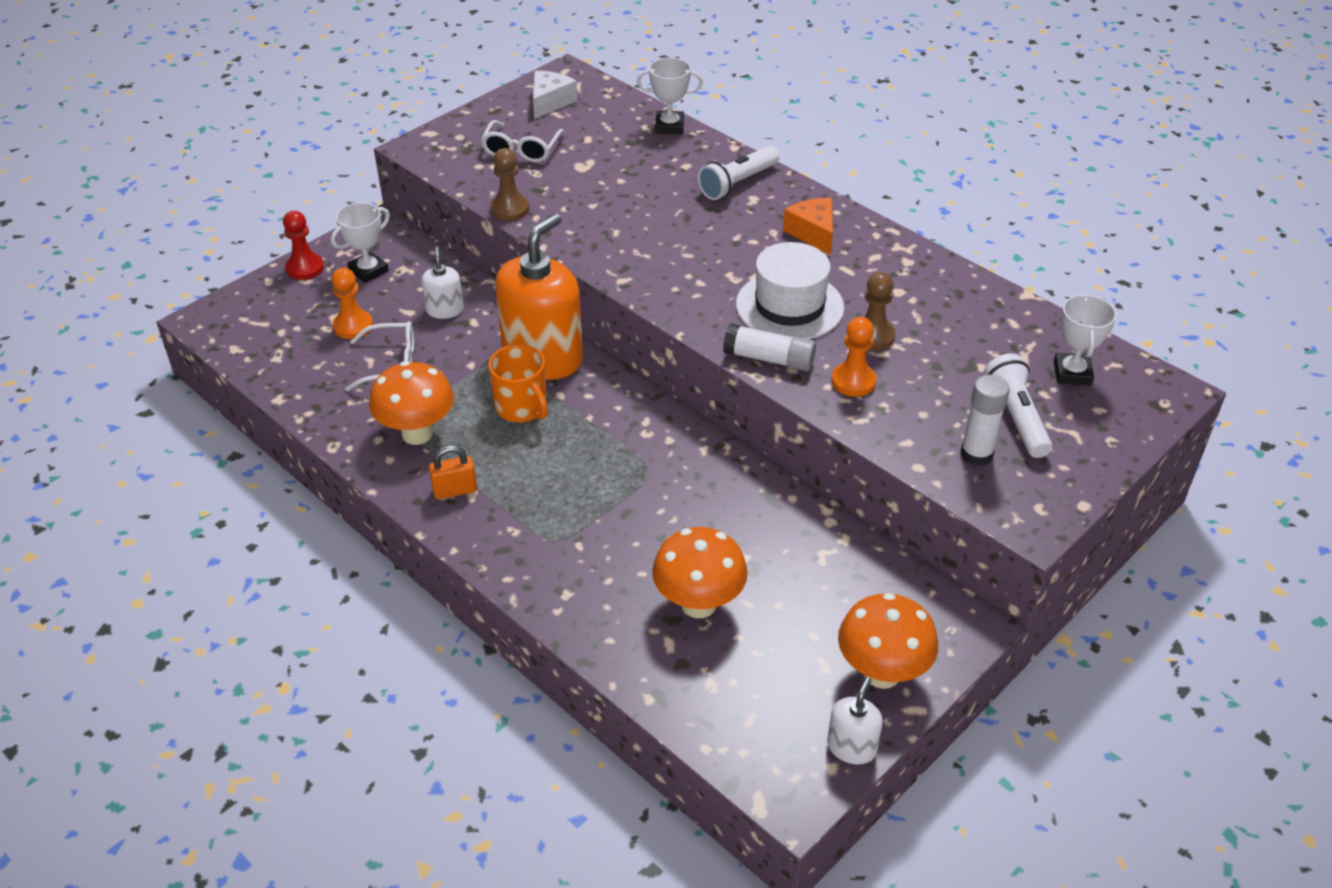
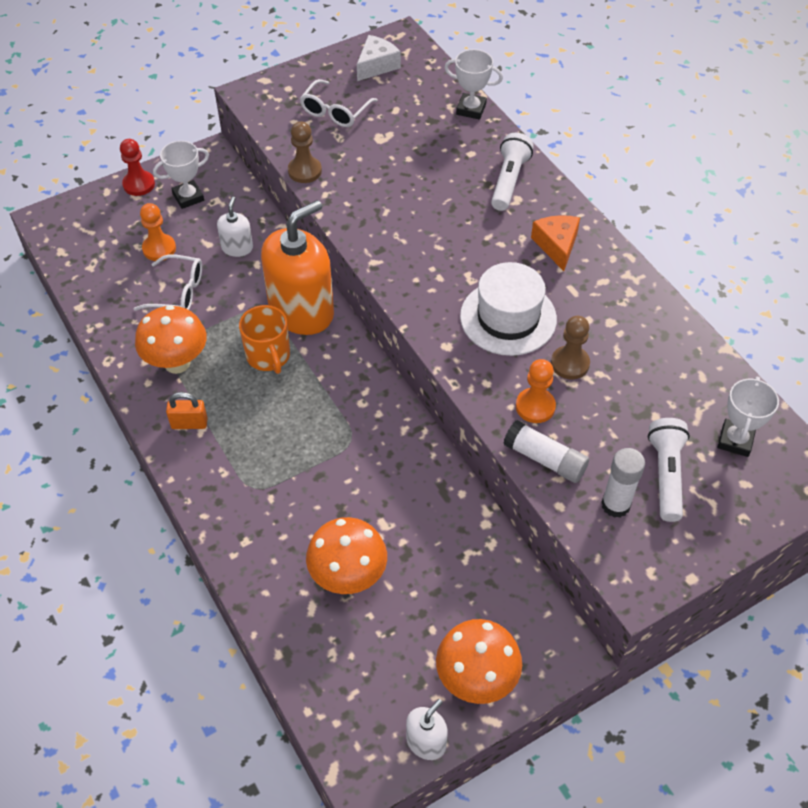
camera: 15 degrees right, 10 degrees up
(737, 183) = (509, 181): white flashlight -> white flashlight turned 135 degrees clockwise
(769, 359) = (470, 368): white glue stick -> white glue stick (545, 459)

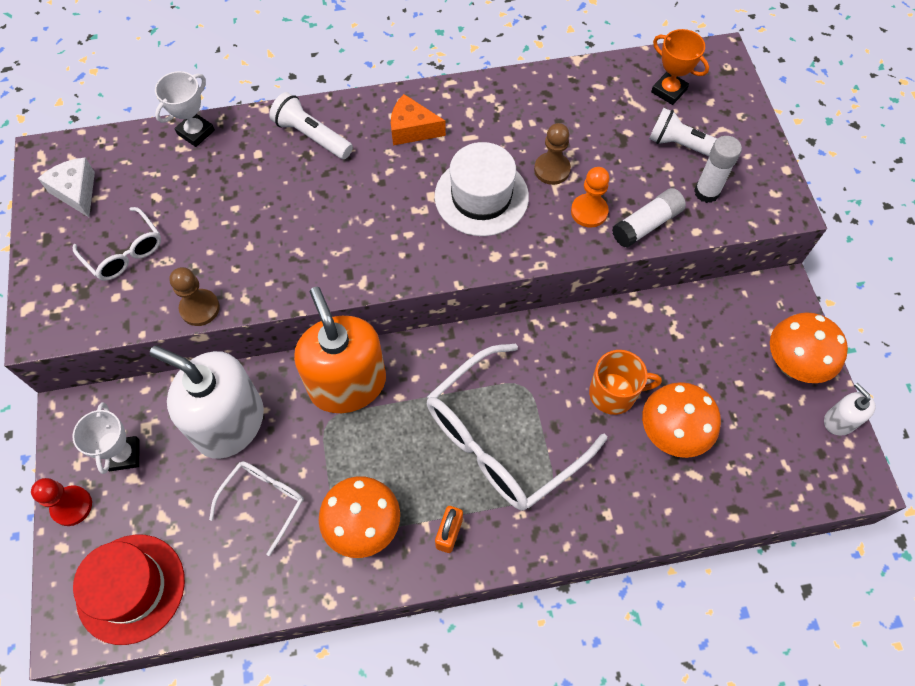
camera: 70 degrees left, 10 degrees up
(87, 240) = (131, 588): none -> red hat
(159, 249) = (188, 506): orange pawn -> none
(237, 248) = (229, 423): white soap dispenser -> white soap dispenser, size x2.19
(268, 356) = (393, 432): orange mug -> orange mug (614, 393)
(291, 437) = (502, 439): none -> white glasses
(735, 440) = (669, 91): white trophy -> orange trophy

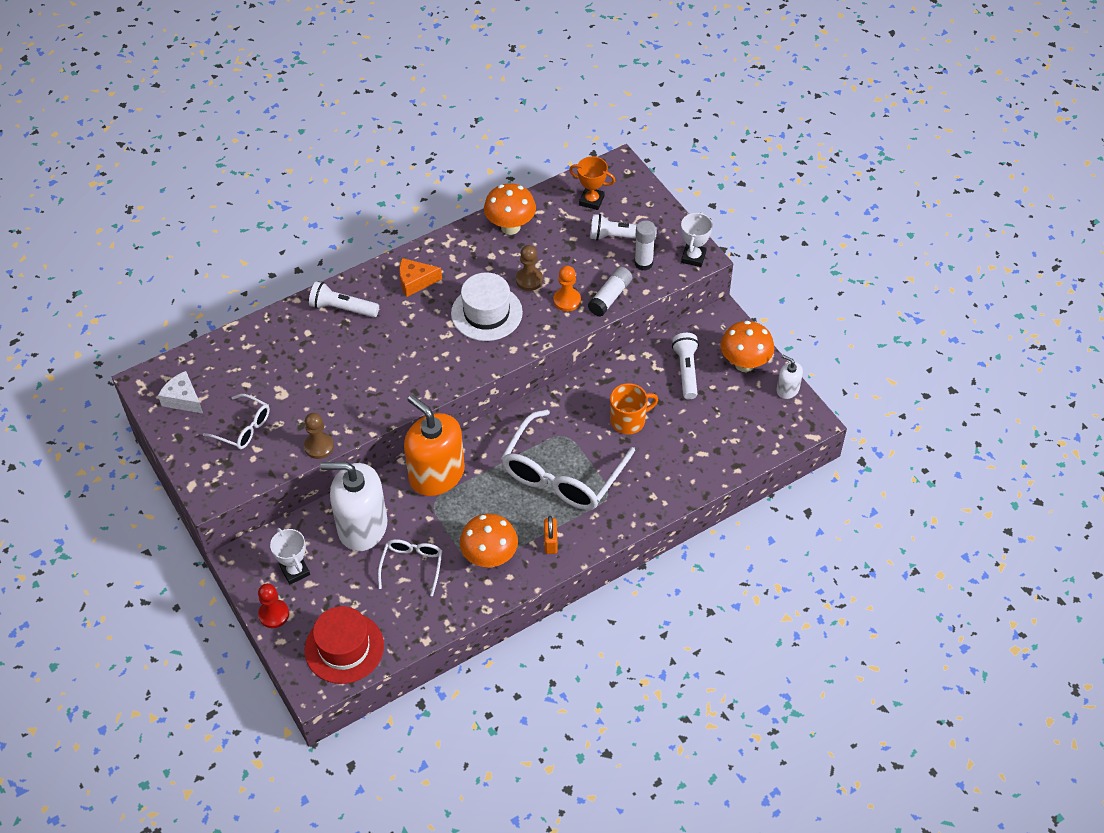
camera: 20 degrees left, 10 degrees down
(196, 132) = (252, 331): white trophy -> white trophy (693, 257)
(671, 434) = (677, 433): orange mushroom -> orange mushroom (510, 227)
(712, 349) = (686, 371): none -> white flashlight

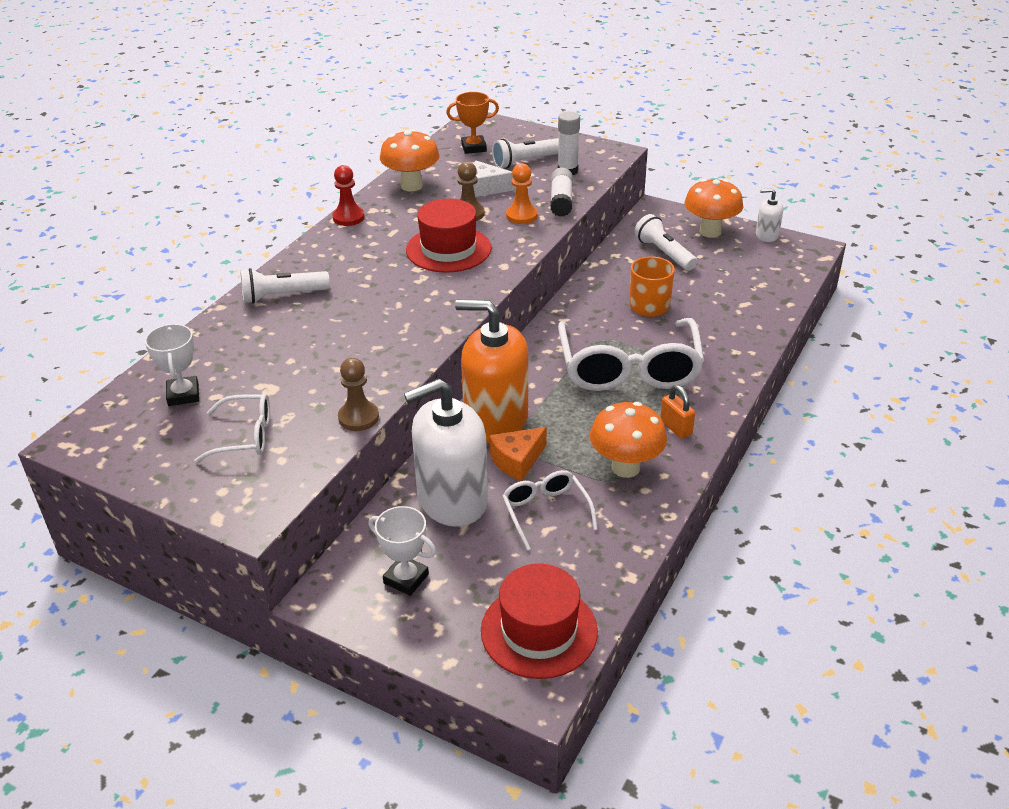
camera: 30 degrees left, 15 degrees down
(183, 399) = (140, 439): white cheese -> white cheese (484, 188)
(274, 614) = (416, 637): red pawn -> red pawn (348, 217)
(415, 282) = (348, 251): orange cheese -> orange cheese (517, 461)
(486, 313) = (448, 249): white hat -> red hat
(693, 257) = (608, 154): white trophy -> white trophy (183, 395)

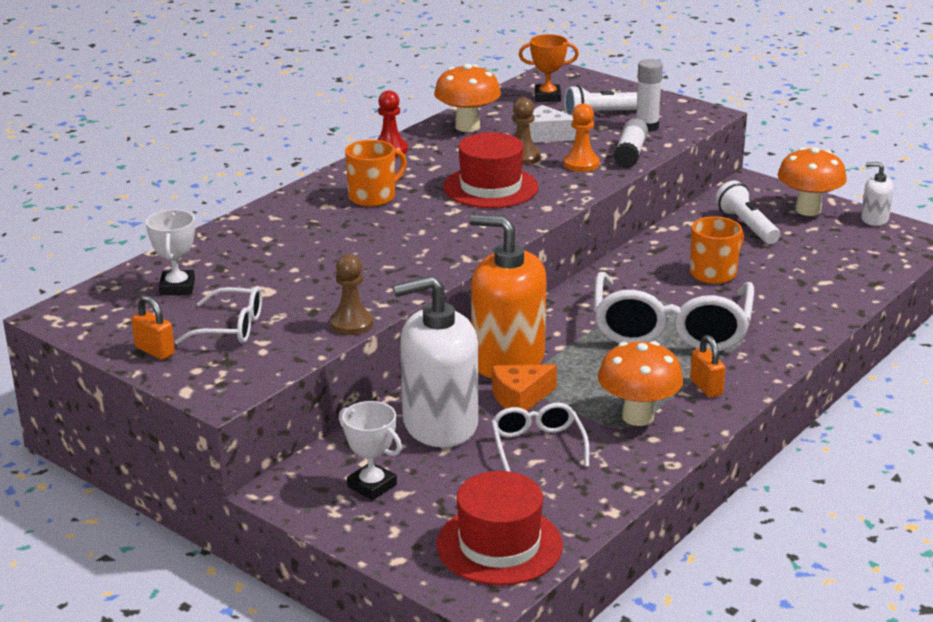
camera: 10 degrees right, 10 degrees down
(176, 473) = (155, 351): none -> orange padlock
(282, 296) = (301, 213): white flashlight -> none
(345, 270) = (373, 197): none -> orange mug

